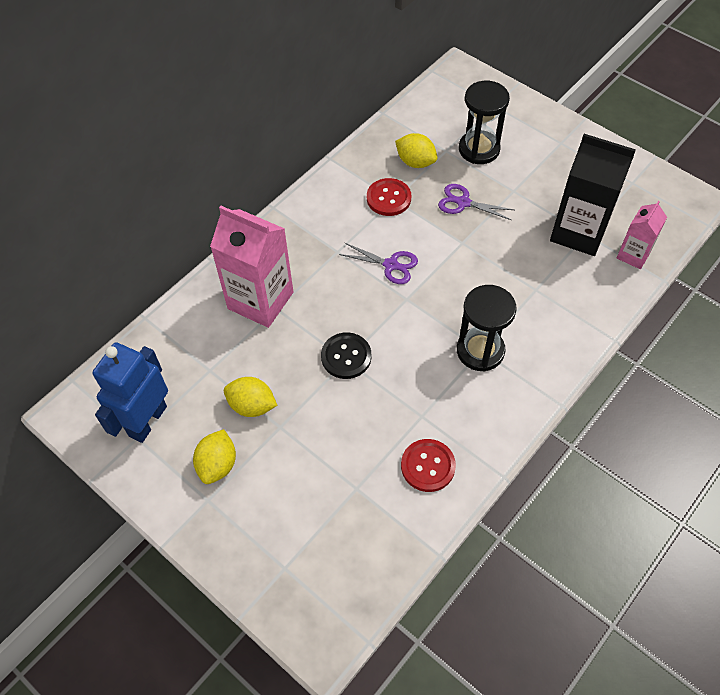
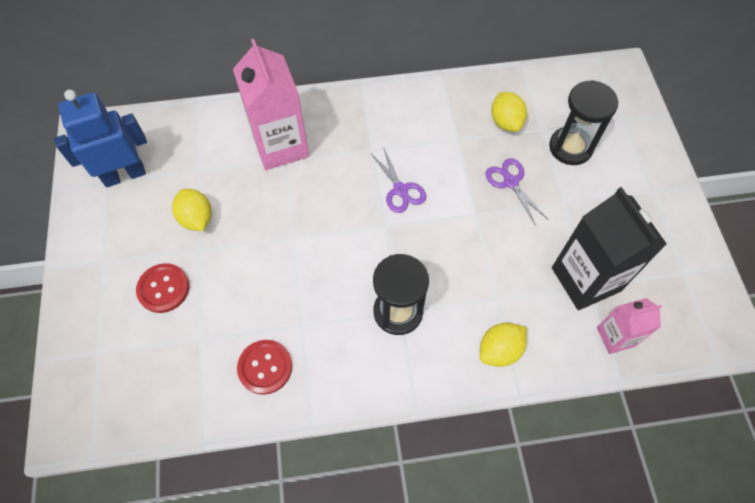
camera: 40 degrees right, 5 degrees up
(217, 464) = (133, 242): yellow lemon -> yellow lemon (499, 350)
(346, 356) = (295, 234): black button -> none
(388, 198) = (453, 136): red button -> red button (163, 288)

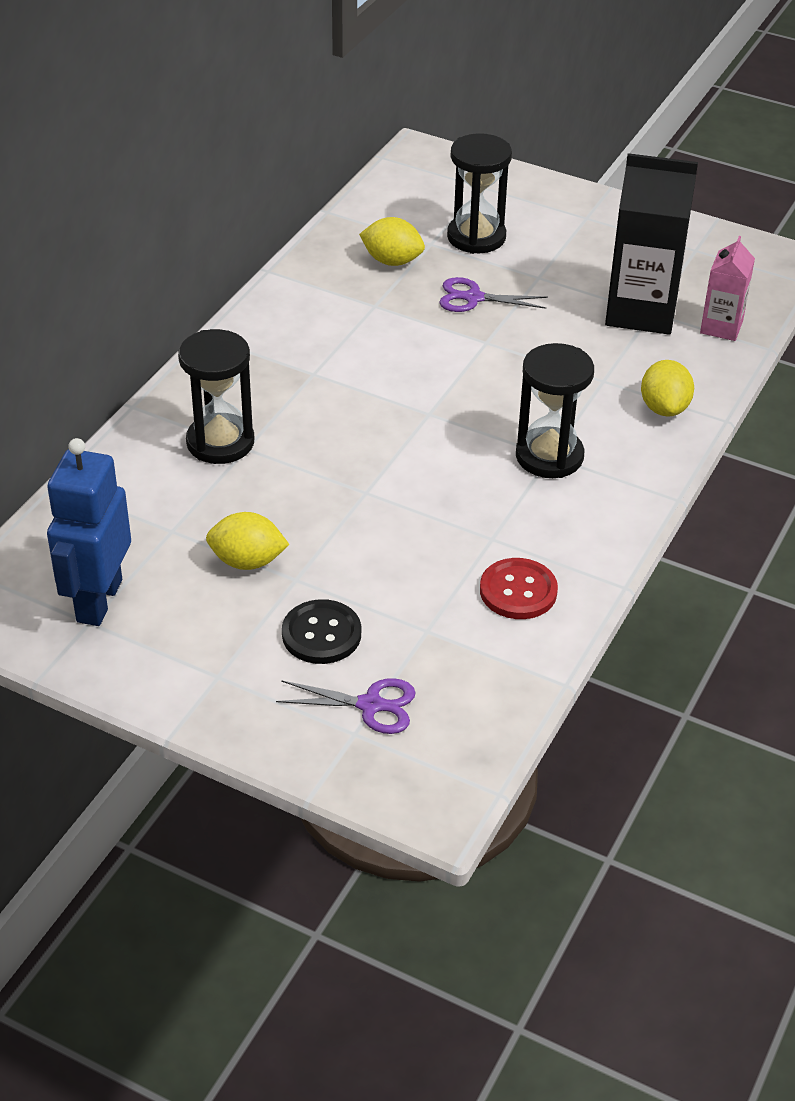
camera: 55 degrees left, 20 degrees down
(163, 288) = (321, 634): red button -> black button
(280, 146) = (220, 442): pink carton -> black hourglass
(400, 190) = (394, 379): purple scissors -> purple scissors (370, 705)

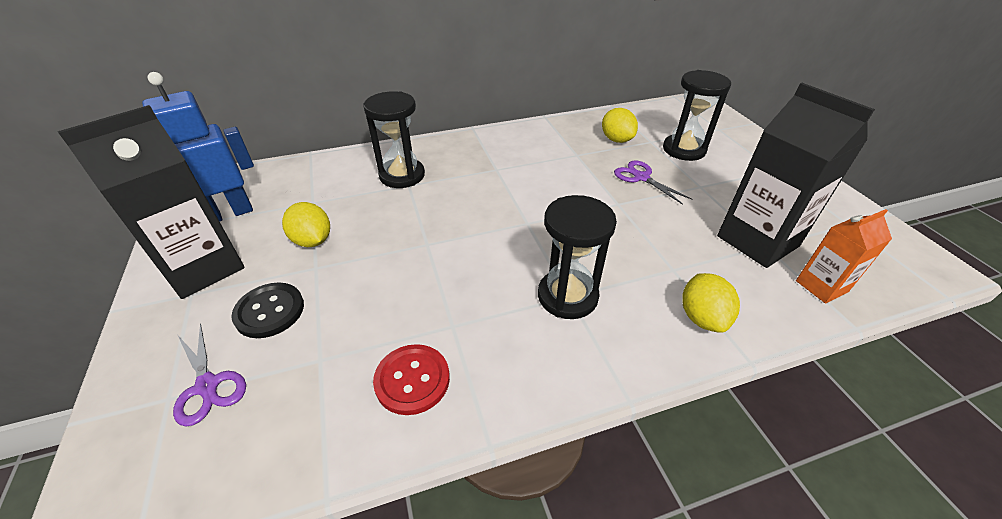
camera: 45 degrees right, 0 degrees up
(183, 653) = (203, 268): none -> black carton
(664, 408) = (702, 317): yellow lemon -> yellow lemon turned 45 degrees counterclockwise
(721, 327) = (821, 286): pink carton -> orange carton

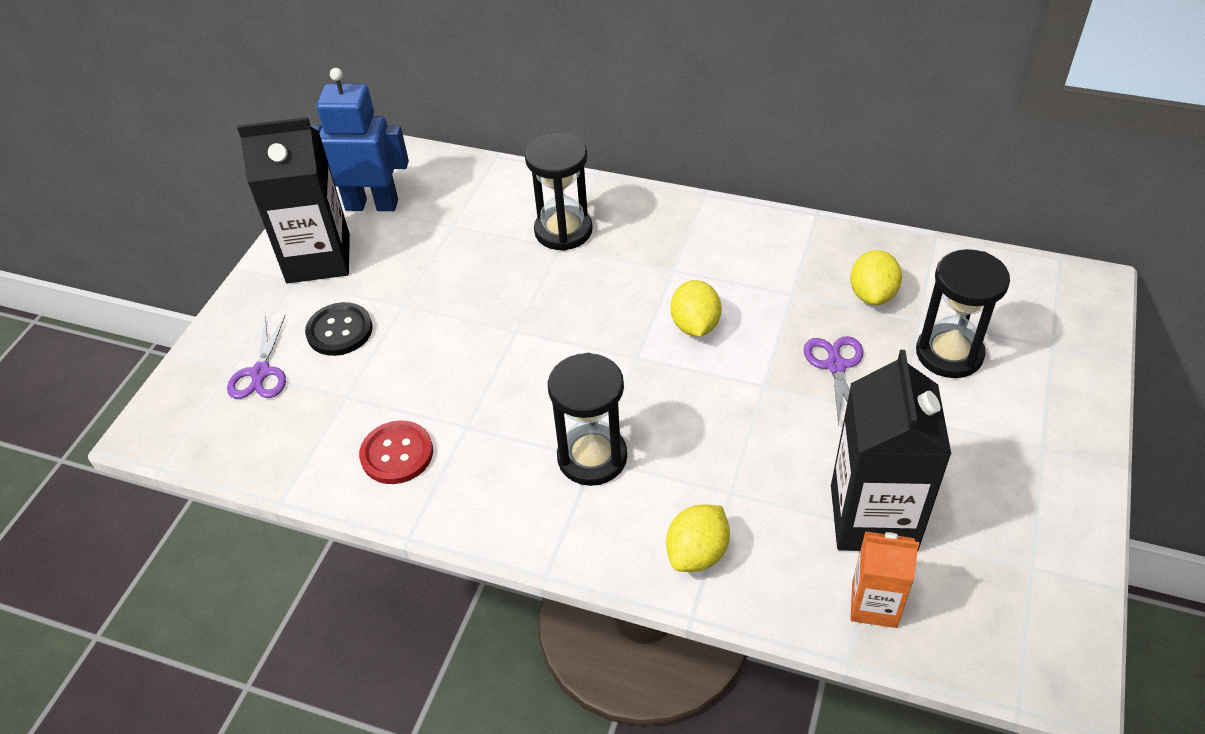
camera: 40 degrees right, 5 degrees up
(312, 240) = (420, 273): yellow lemon -> yellow lemon (695, 325)

